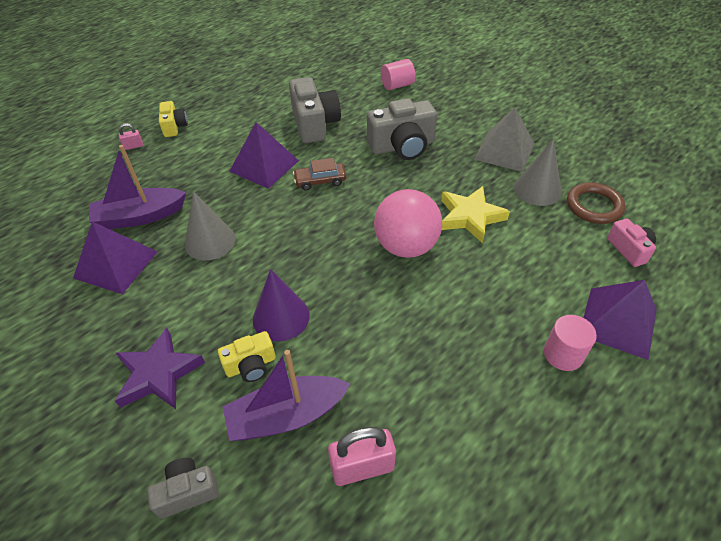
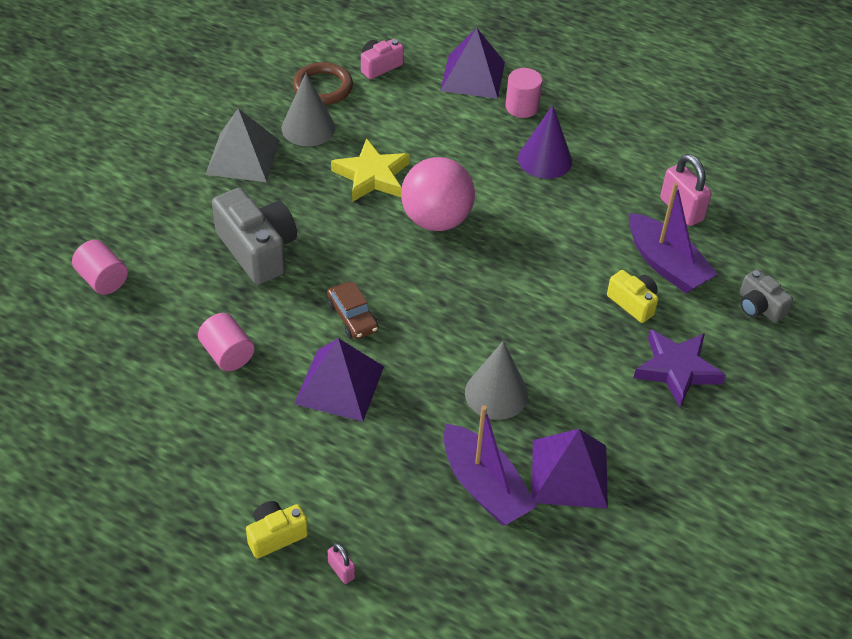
camera: 110 degrees left, 0 degrees up
(281, 317) = (570, 297): purple cone -> purple cone (545, 159)
(314, 124) = (227, 354): grey camera -> pink cylinder

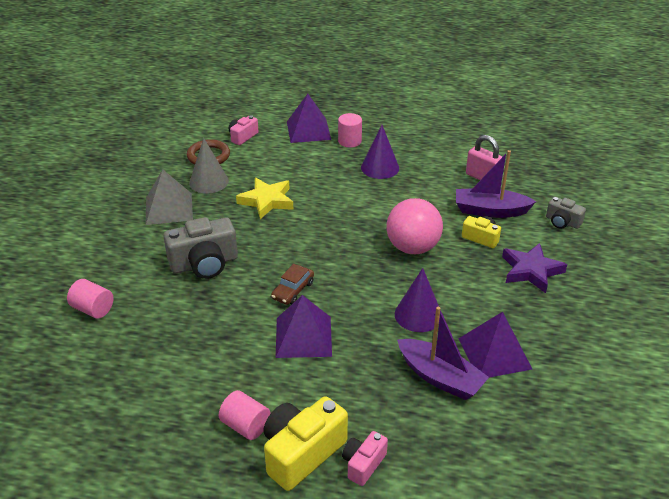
camera: 15 degrees left, 10 degrees down
(227, 354) = (210, 336): pink cylinder -> pink cylinder (245, 426)
(257, 250) = (204, 264): grey camera -> grey camera turned 120 degrees clockwise
(276, 535) = (301, 453): yellow camera -> yellow camera, size x1.81
(341, 570) = (363, 464): pink padlock -> pink camera
(352, 317) = (293, 290): brown car -> brown car turned 75 degrees clockwise
(436, 220) = (324, 217): pink ball -> pink ball (412, 248)
(496, 393) = (418, 315): grey cone -> purple cone
(666, 264) = (490, 211): purple boat -> purple boat turned 150 degrees clockwise

